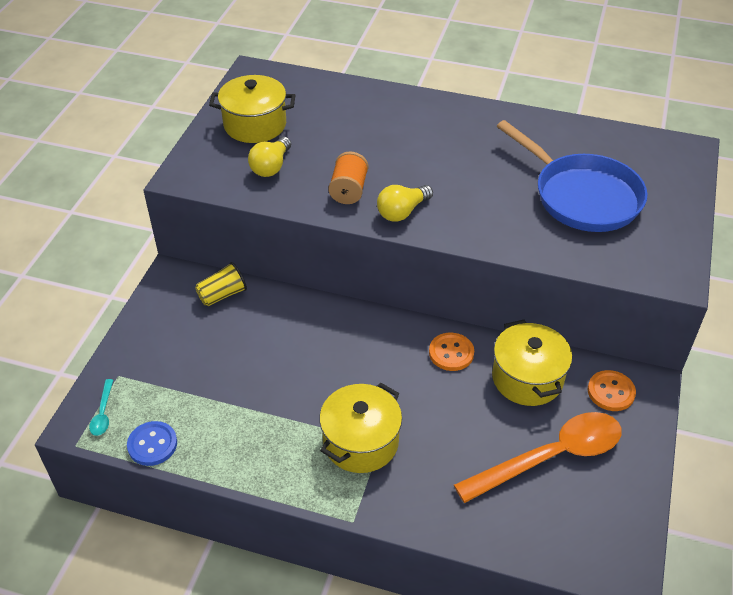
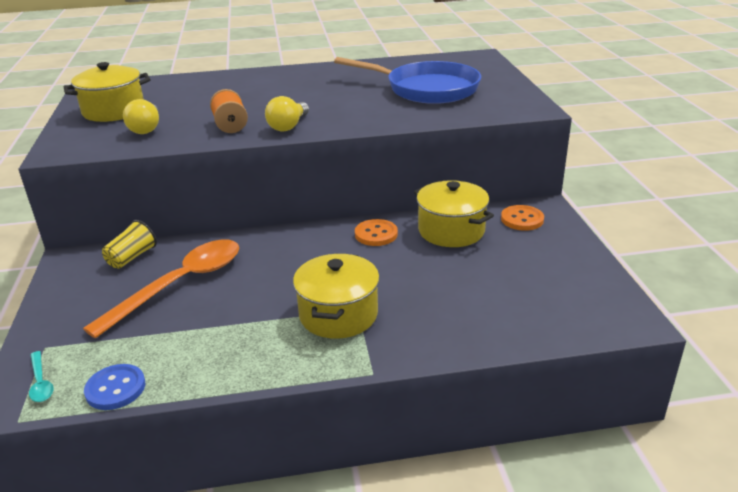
camera: 25 degrees left, 15 degrees down
(550, 457) = (510, 271): orange spoon -> orange spoon (180, 285)

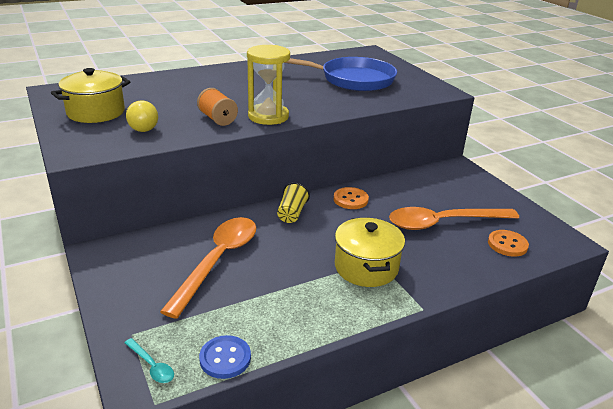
camera: 20 degrees left, 0 degrees up
(131, 257) = (156, 243): yellow cup -> yellow cup (292, 213)
(288, 126) = (268, 116): yellow light bulb -> yellow hourglass
(451, 231) = (405, 191): yellow pot -> none
(473, 275) = (443, 223): none -> orange spoon
(522, 219) = (449, 177): orange button -> orange button (507, 244)

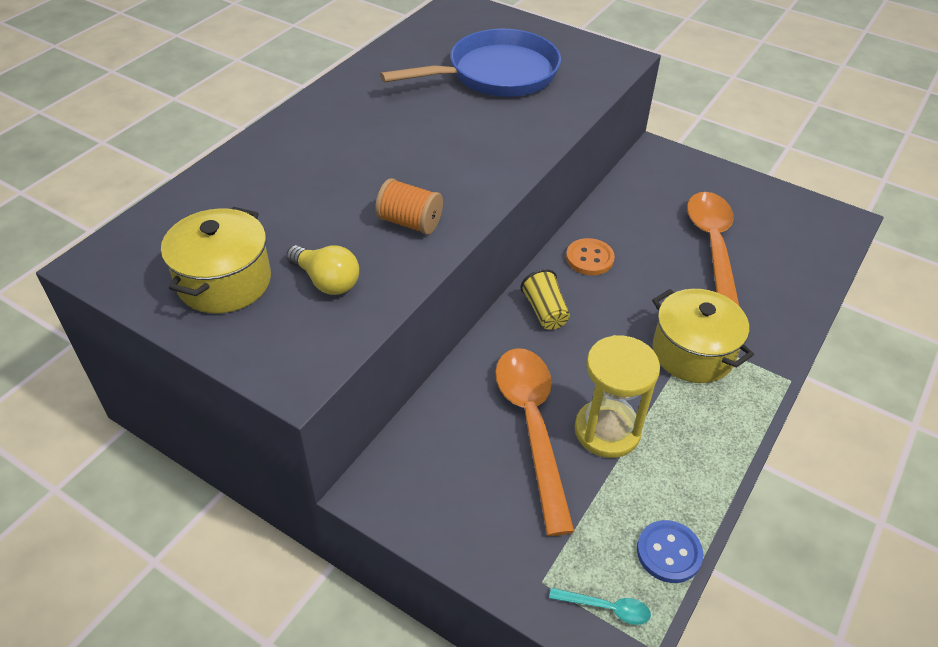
camera: 30 degrees left, 15 degrees up
(268, 116) = (468, 190): yellow hourglass -> yellow hourglass (607, 431)
(443, 223) = (713, 249): orange spoon -> orange spoon turned 135 degrees clockwise
(507, 244) = (795, 251): orange button -> none

